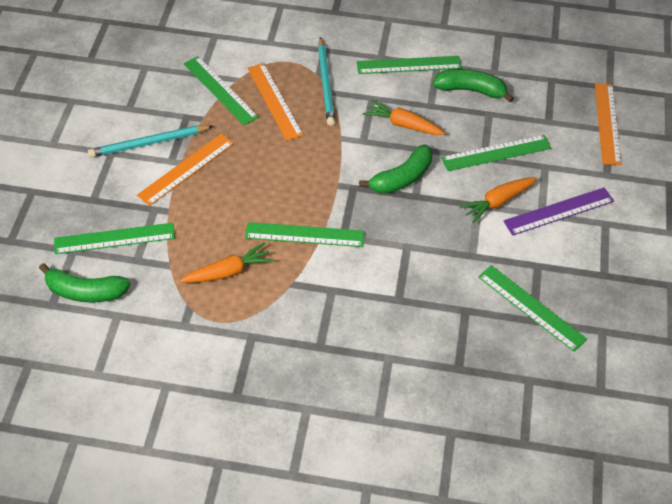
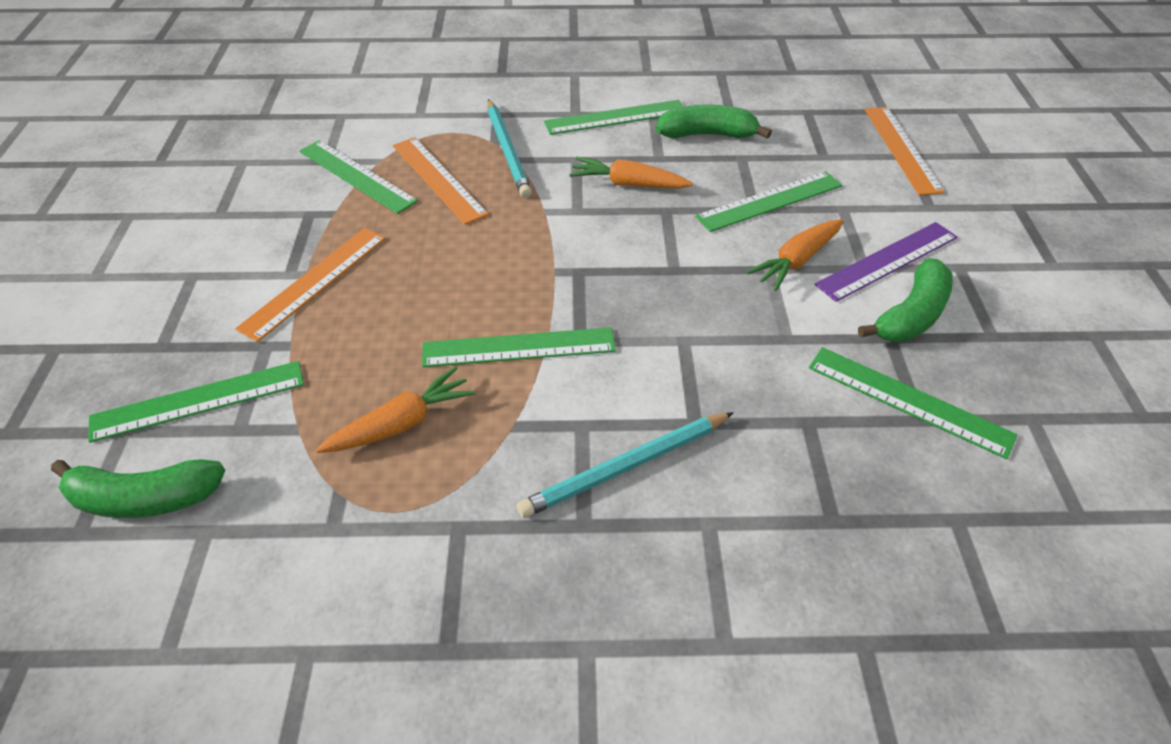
camera: 10 degrees left, 5 degrees down
(149, 143) = (252, 255): turquoise pencil -> turquoise pencil (626, 467)
(401, 178) = (647, 249): green banana -> green banana (911, 315)

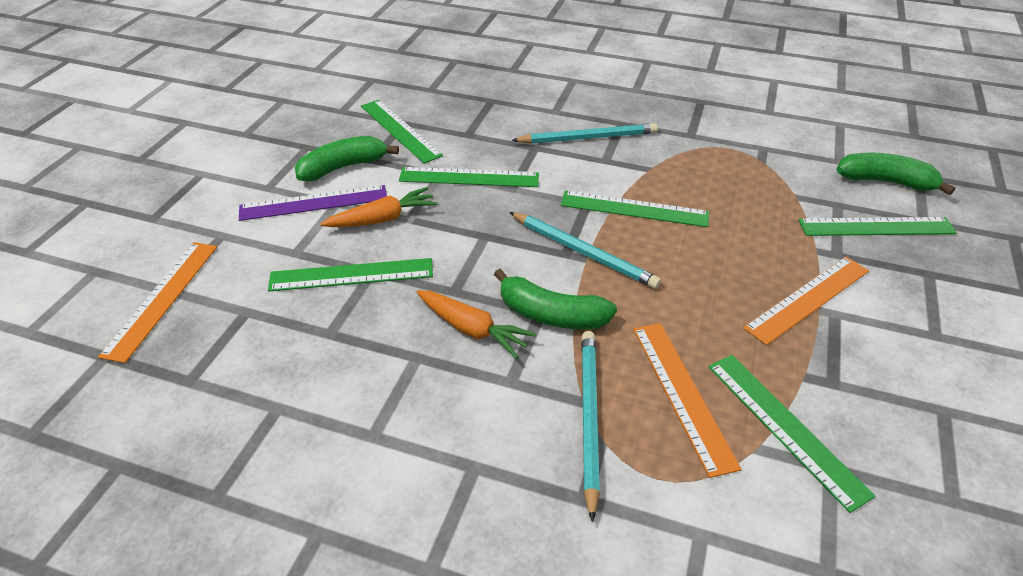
camera: 160 degrees left, 5 degrees down
(402, 423) = (724, 184): orange carrot -> none
(560, 276) = (583, 252): none -> turquoise pencil
(616, 117) = (426, 440): green ruler -> green ruler (469, 177)
(707, 134) = (337, 375): green banana -> green banana (551, 314)

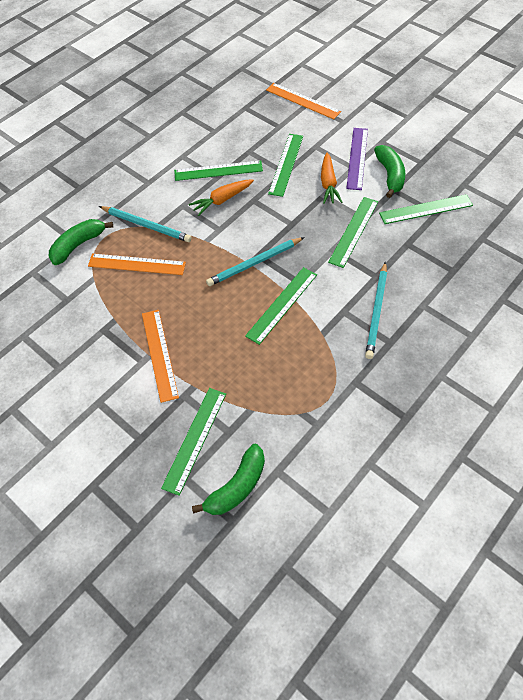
camera: 115 degrees right, 15 degrees up
(551, 314) = (215, 233): green banana -> green banana (78, 245)
(785, 427) = (95, 294): green ruler -> green ruler (218, 171)

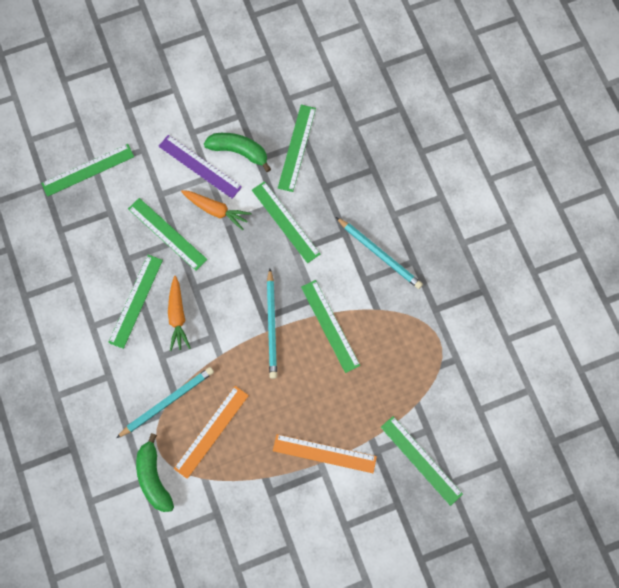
camera: 65 degrees left, 15 degrees up
(237, 486) = (477, 446): green banana -> none
(302, 101) = (88, 170): orange ruler -> green ruler

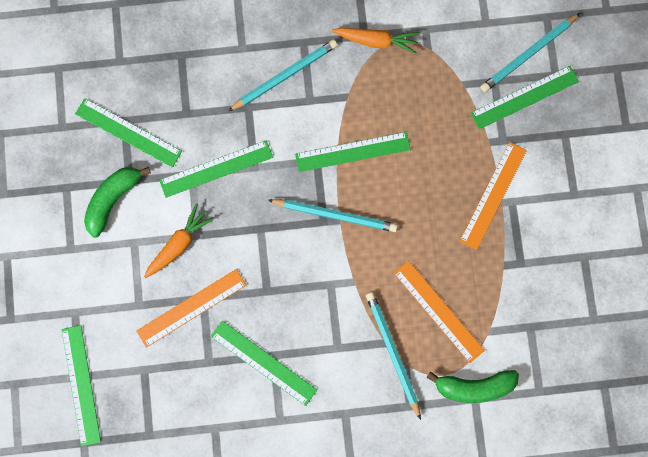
camera: 75 degrees left, 5 degrees up
(167, 234) = (191, 308): green ruler -> orange ruler
(177, 316) = (295, 318): orange carrot -> orange carrot (376, 41)
(200, 166) = (117, 250): purple ruler -> none
(461, 454) = (528, 54): none -> turquoise pencil

